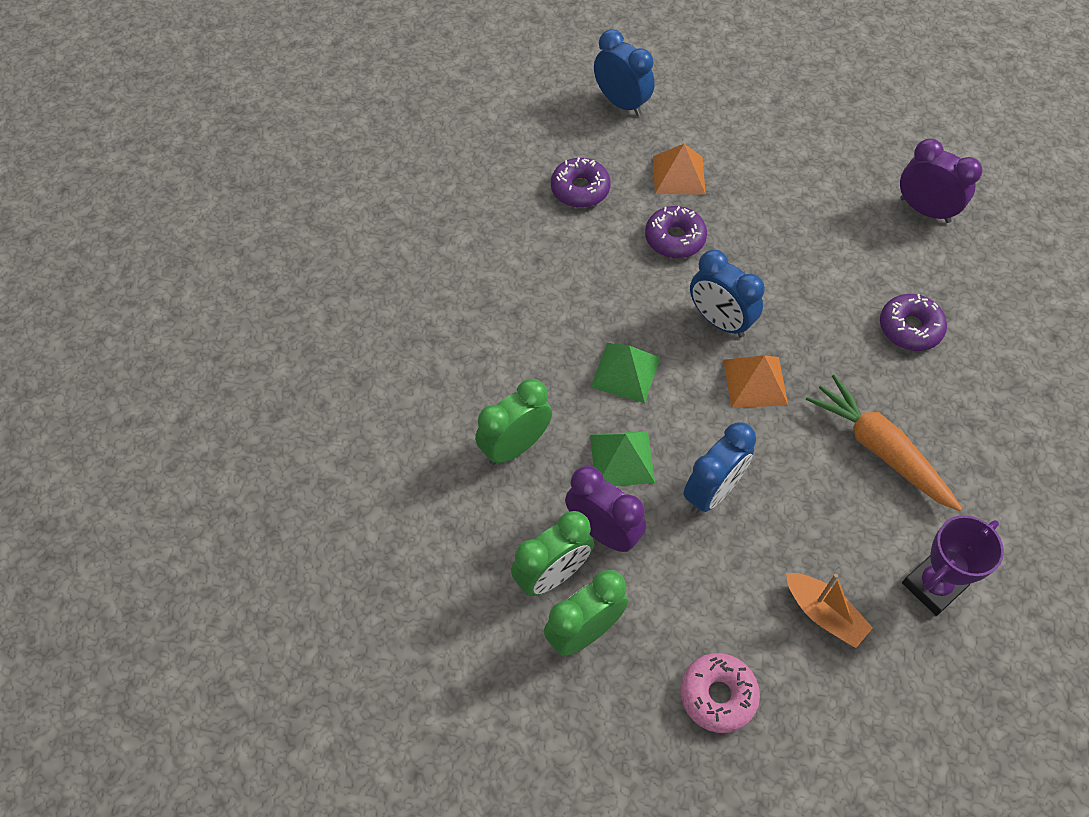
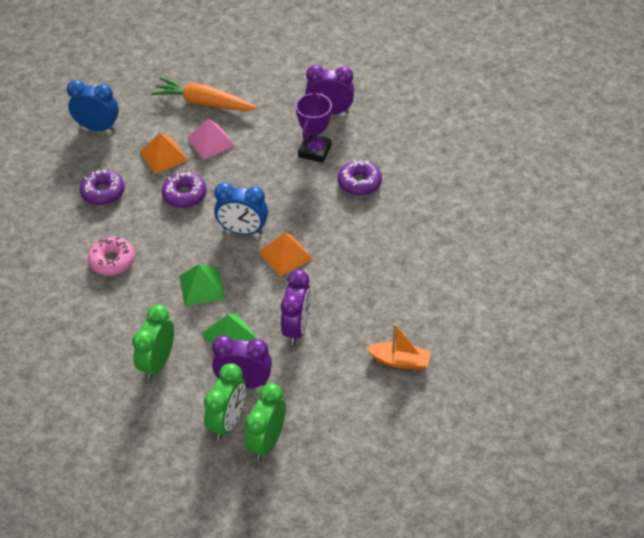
camera: 30 degrees left, 10 degrees down
(712, 492) = (297, 328): blue clock -> purple clock
(718, 695) = (365, 434): pink donut -> pink donut (112, 261)
(747, 182) = (211, 142): none -> pink pyramid
(880, 450) = (381, 258): orange carrot -> orange carrot (204, 103)
(933, 585) = (451, 315): purple trophy -> purple trophy (314, 151)

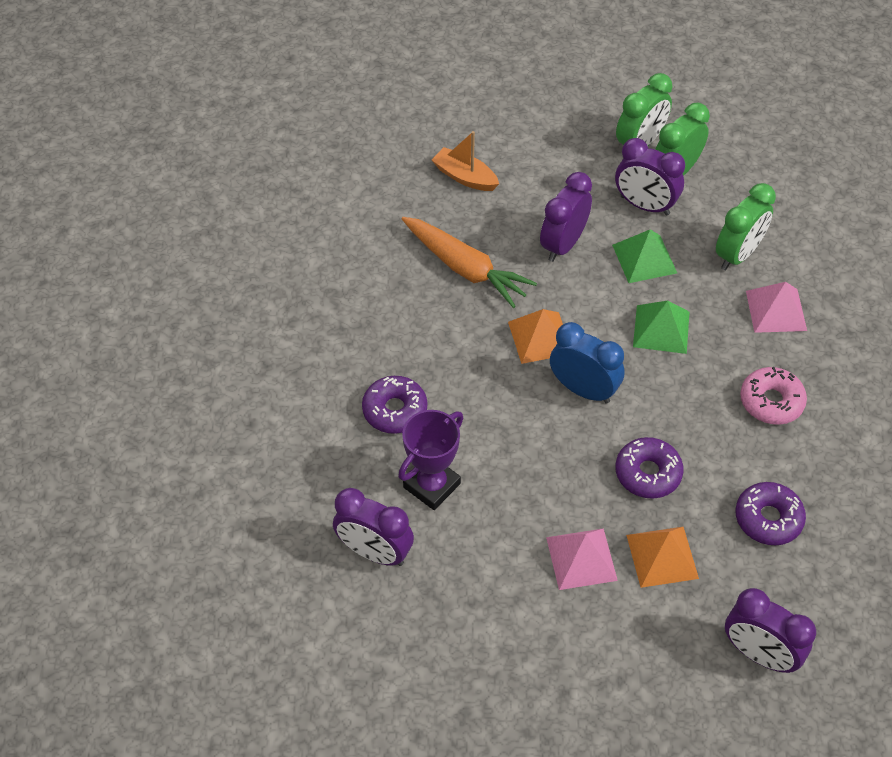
camera: 160 degrees left, 5 degrees up
(97, 128) = (759, 654): blue clock -> purple clock
(119, 327) = (776, 310): none -> pink pyramid
(204, 103) = (568, 645): orange carrot -> orange carrot (465, 268)

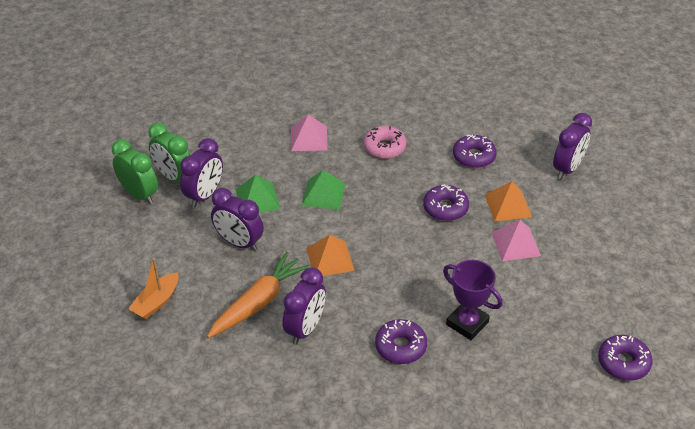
camera: 90 degrees left, 10 degrees down
(360, 670) = (623, 362): none -> purple donut
(375, 552) = (528, 356): purple clock -> purple clock (305, 329)
(583, 390) = (377, 237): blue clock -> none
(737, 255) = (258, 152): green clock -> none

